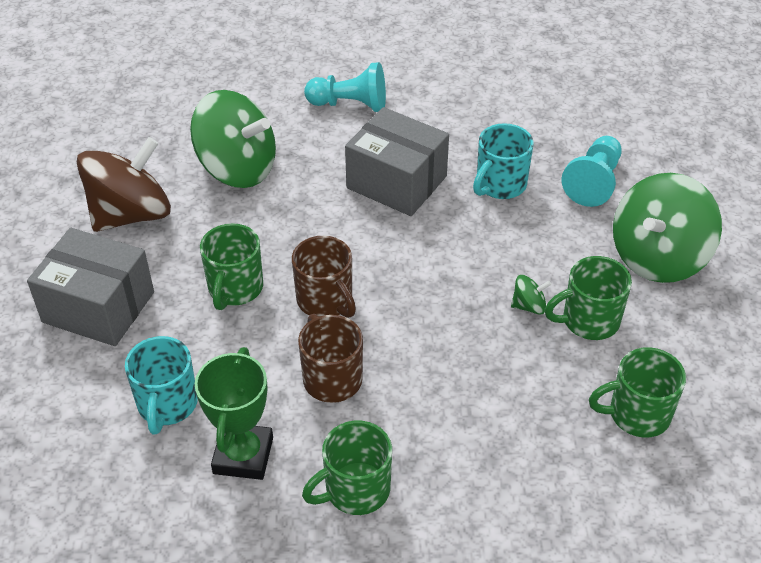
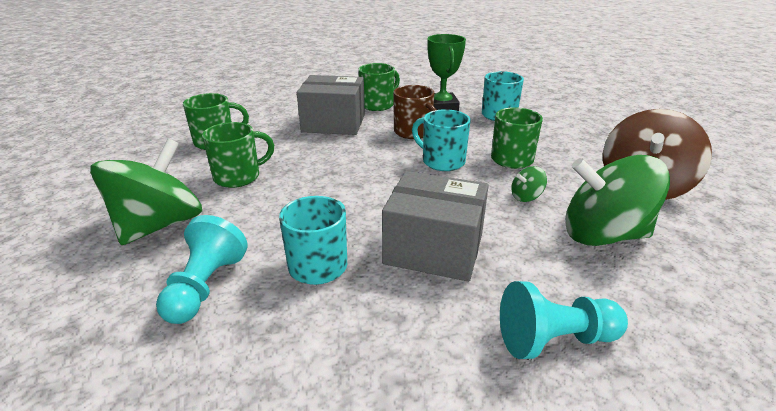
camera: 165 degrees right, 15 degrees down
(98, 307) = (588, 140): grey box -> grey box (333, 123)
(325, 301) = (442, 161): brown mug -> turquoise mug
(529, 306) = (286, 178): green spinning top -> green spinning top (526, 197)

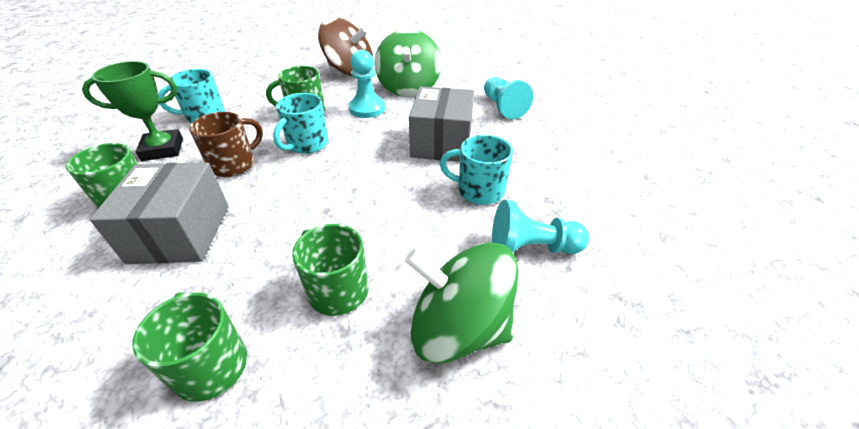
camera: 100 degrees left, 10 degrees up
(526, 197) = (367, 108): green spinning top -> turquoise pawn

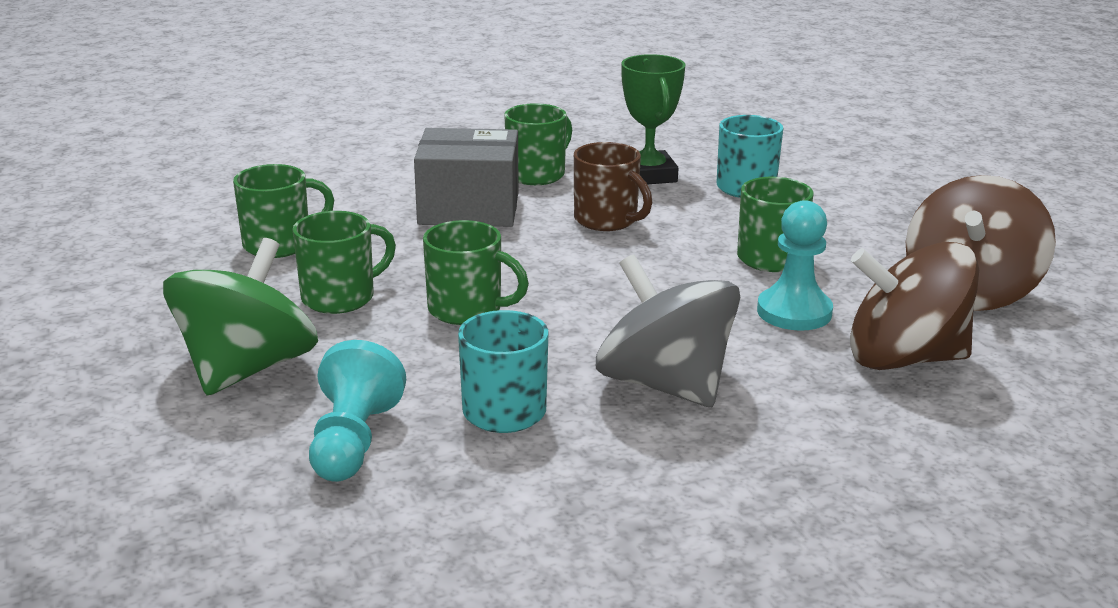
camera: 95 degrees right, 15 degrees down
(307, 144) = (660, 264): turquoise mug -> none
(361, 216) = (467, 310): none -> green mug
(408, 88) = (904, 358): green spinning top -> brown spinning top
(441, 143) = (665, 385): grey box -> grey spinning top
(502, 107) = (834, 479): turquoise pawn -> none

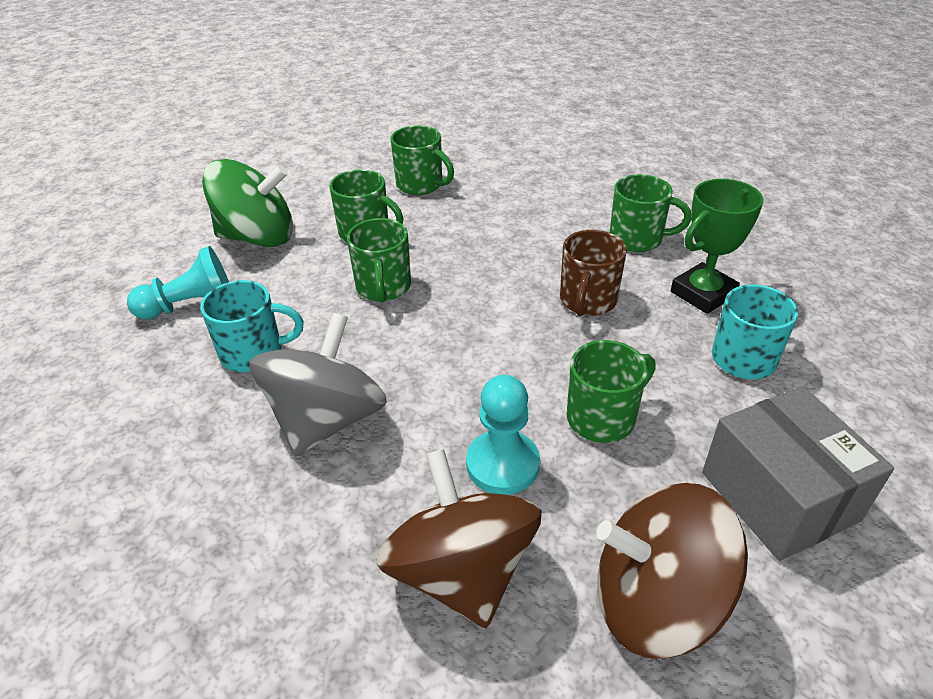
camera: 65 degrees right, 15 degrees up
(469, 208) = (543, 231): grey box -> grey box (778, 496)

